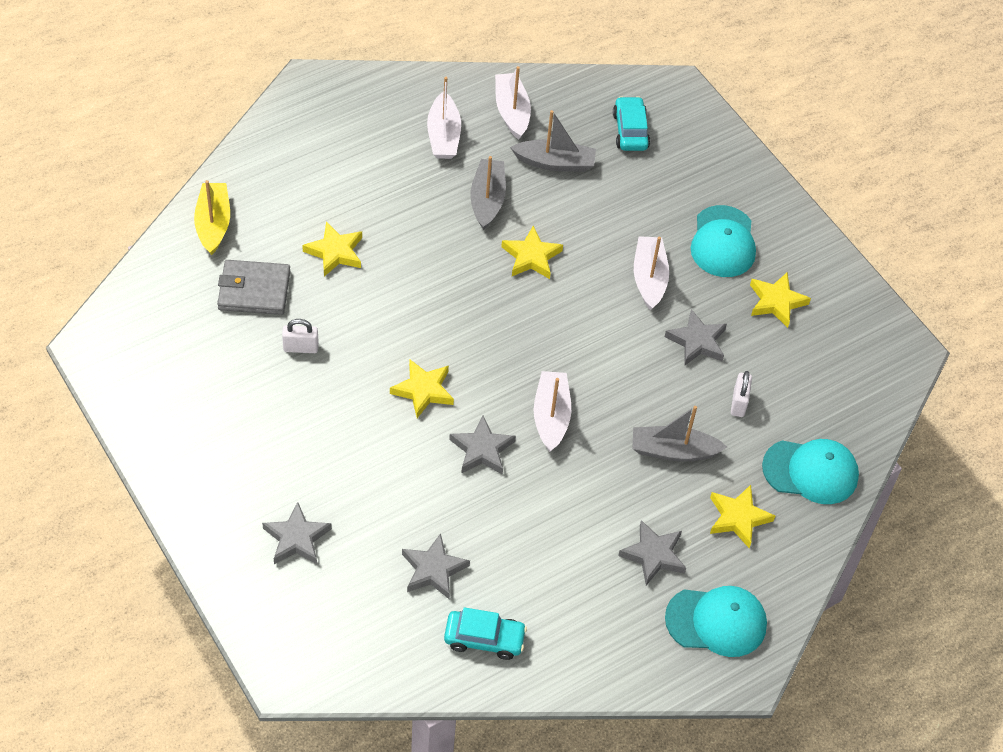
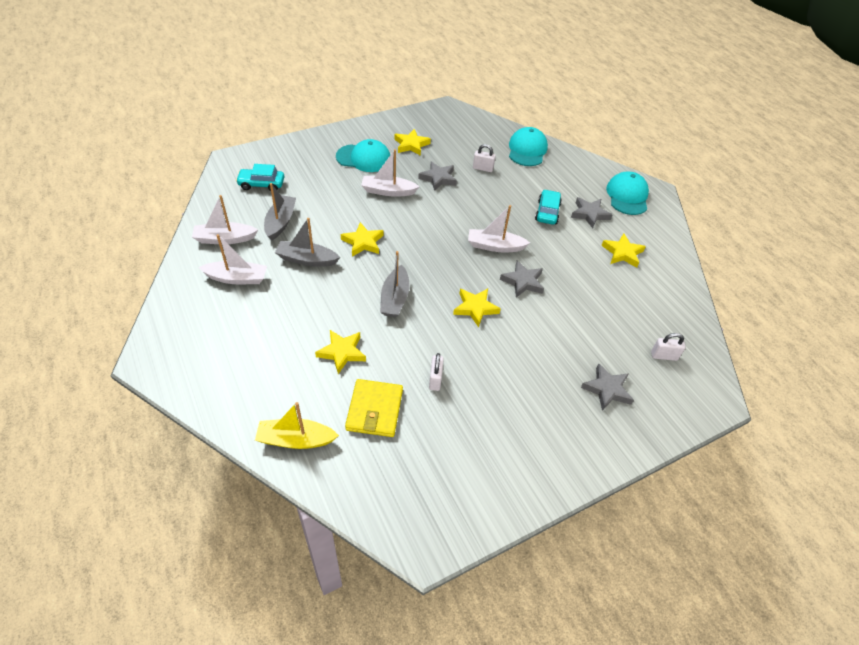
camera: 85 degrees left, 5 degrees down
(254, 290) = (374, 410): grey wallet -> yellow wallet
(359, 619) = (664, 356): none -> white padlock
(433, 570) = (618, 314): grey star -> none
(484, 639) = (662, 293): turquoise car -> turquoise car (547, 212)
(673, 451) = (517, 197): grey boat -> grey boat (395, 298)
(738, 518) = (560, 179): yellow star -> yellow star (622, 253)

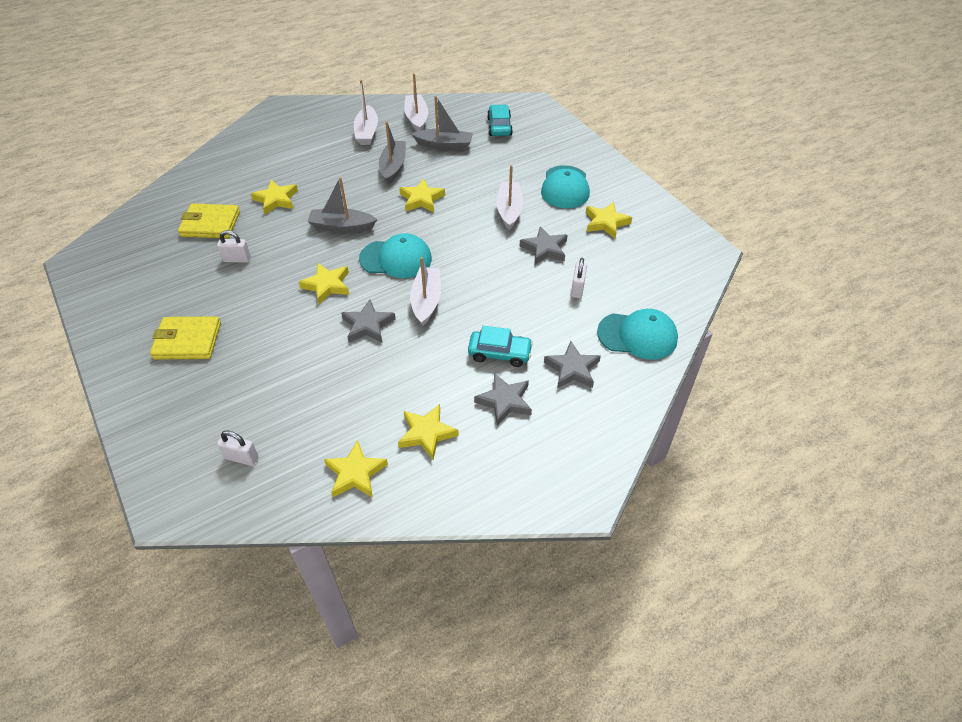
camera: 90 degrees right, 0 degrees up
(296, 439) = (191, 185): yellow boat -> none
(547, 409) = (187, 341): none -> yellow wallet
(607, 389) = (202, 393): grey star -> grey star (572, 369)
(627, 196) = (558, 454): turquoise cap -> turquoise cap (396, 259)
(662, 290) = (355, 473): none -> yellow star
(664, 356) = (241, 458): white padlock -> white padlock turned 75 degrees counterclockwise

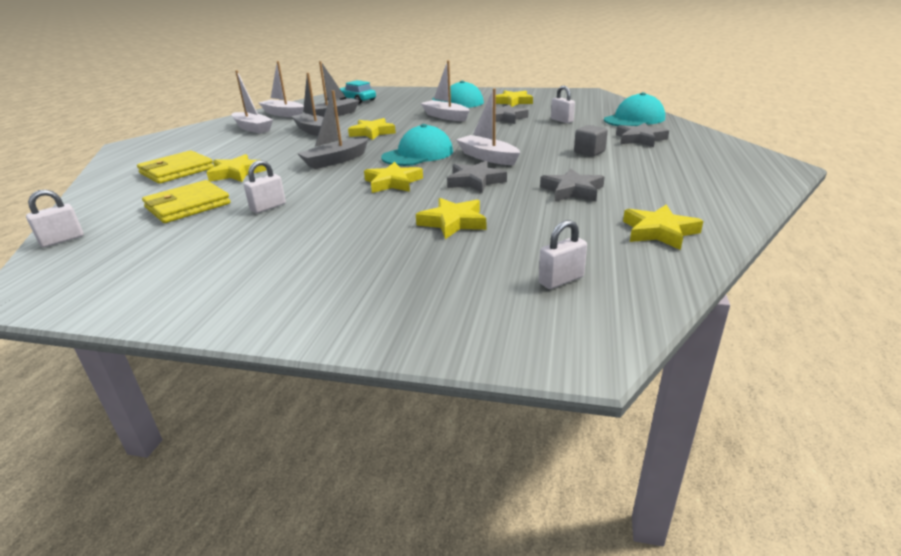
camera: 45 degrees left, 20 degrees down
(132, 218) = (62, 240): none -> white padlock
(187, 341) = (326, 262): yellow wallet -> yellow wallet (177, 171)
(427, 433) = (644, 193): yellow star -> yellow star (453, 222)
(499, 353) = (589, 152): turquoise car -> grey cube
(504, 401) = (644, 162): grey star -> grey star (572, 191)

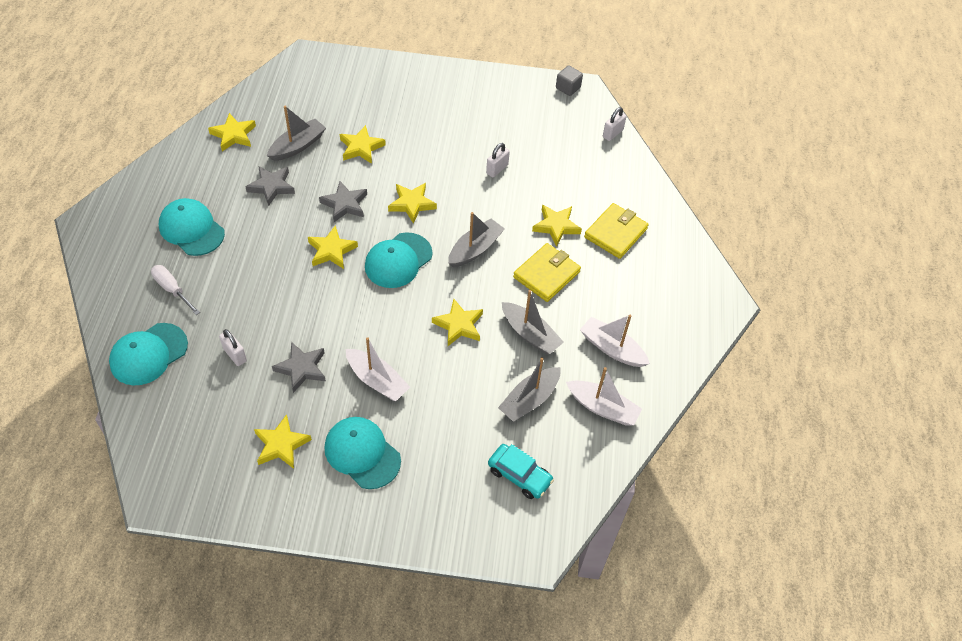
camera: 170 degrees right, 25 degrees up
(188, 206) = (560, 173): yellow wallet -> yellow wallet (546, 274)
(487, 157) = (331, 251): white boat -> yellow star
(550, 222) = (298, 146): none -> grey boat
(561, 280) = (304, 95): white padlock -> none
(589, 152) = (234, 259): grey cube -> grey cube (568, 88)
(640, 139) = (172, 289): grey star -> white screwdriver
(650, 165) = (191, 229): none -> turquoise cap

